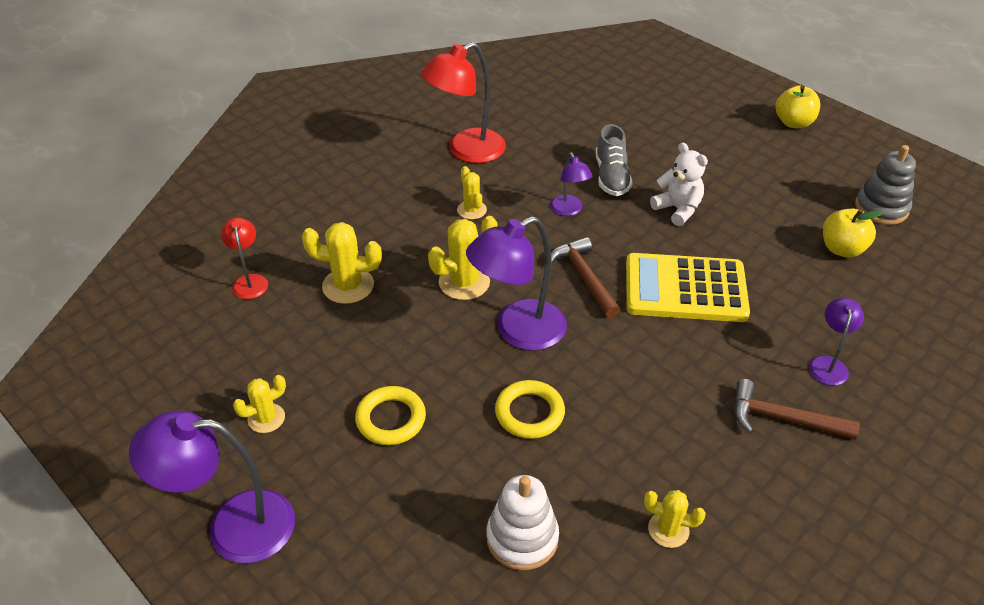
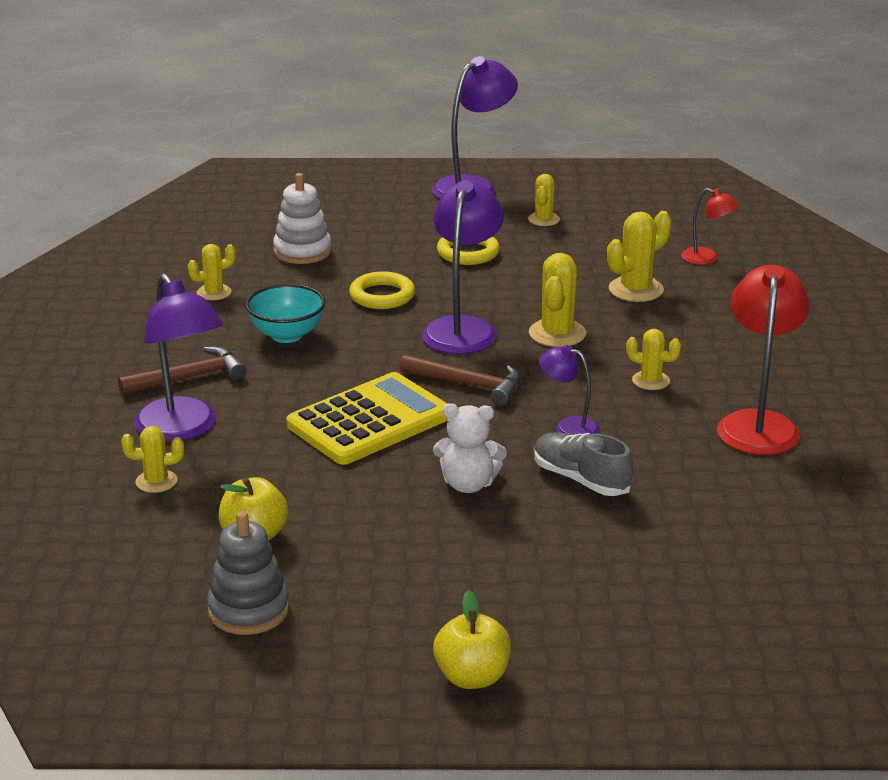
camera: 135 degrees right, 15 degrees down
(658, 417) = (287, 335): none -> turquoise bowl
(828, 364) = (182, 429): purple lamp -> purple lamp, size x1.88
(880, 327) = (156, 481): none -> yellow cactus

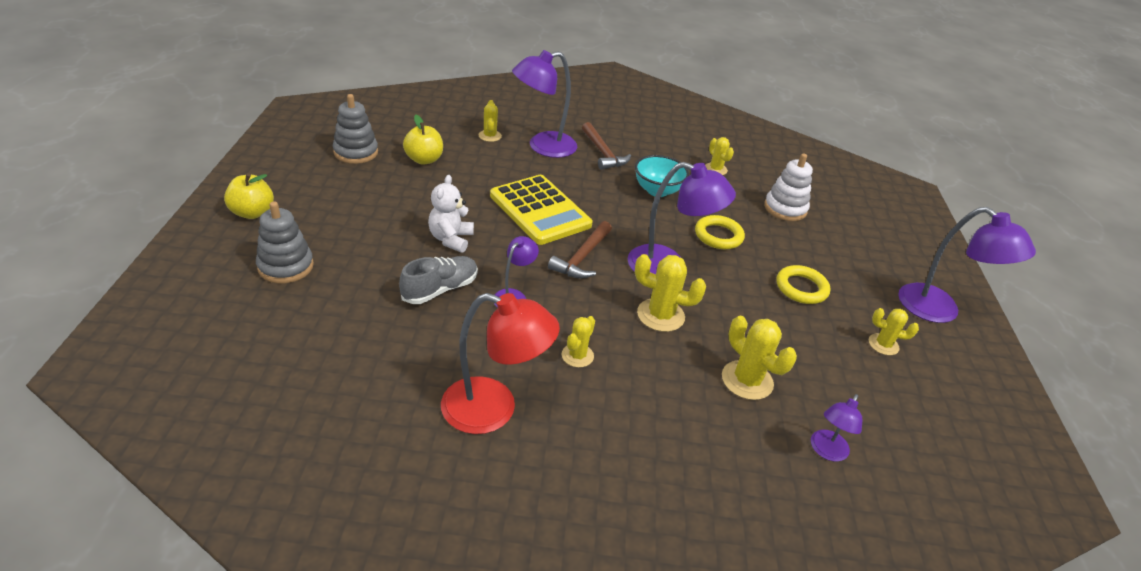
camera: 90 degrees right, 10 degrees up
(591, 611) = (286, 266): none -> grey stacking toy
(707, 258) = (826, 451): red lamp -> purple lamp

